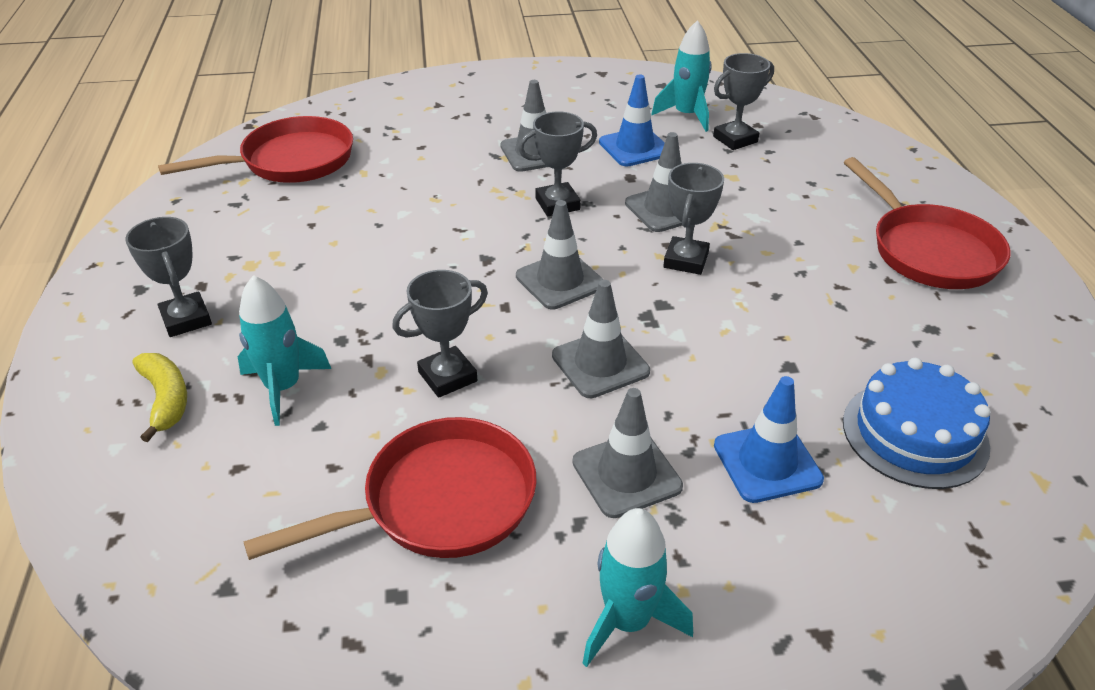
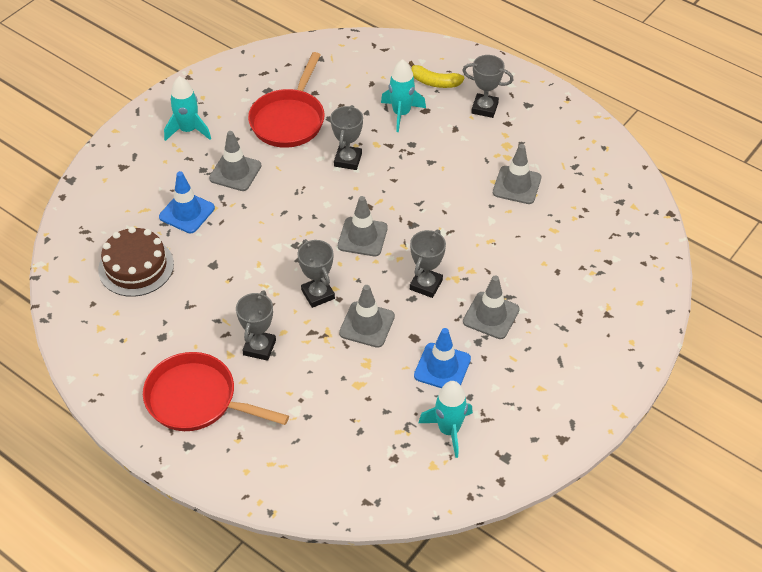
camera: 135 degrees right, 10 degrees up
(291, 161) = (601, 208): red pan -> none
(600, 363) = (295, 208): grey traffic cone -> grey traffic cone (517, 185)
(735, 139) = (392, 427): grey trophy -> grey trophy (259, 347)
(914, 434) = (136, 267): blue cake -> brown cake

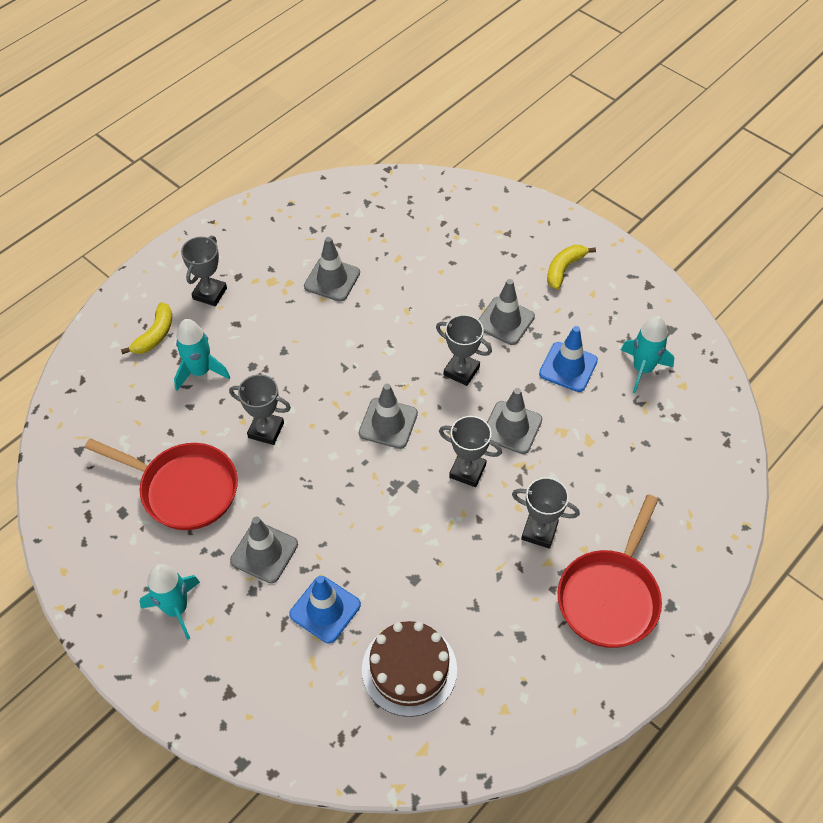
camera: 85 degrees left, 5 degrees up
(318, 294) = (467, 471): grey trophy -> grey trophy turned 45 degrees clockwise
(568, 363) = (564, 269): none -> yellow banana

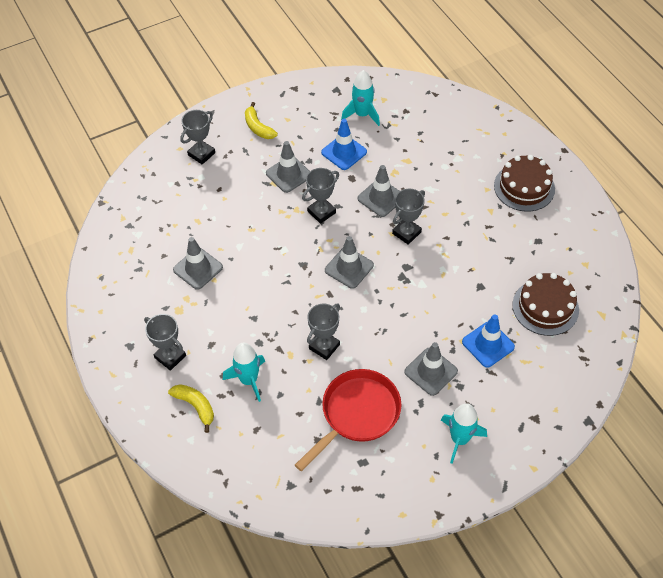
camera: 70 degrees left, 0 degrees up
(539, 531) = (467, 208): grey trophy -> grey trophy (201, 154)
(610, 596) = (524, 187): red pan -> brown cake

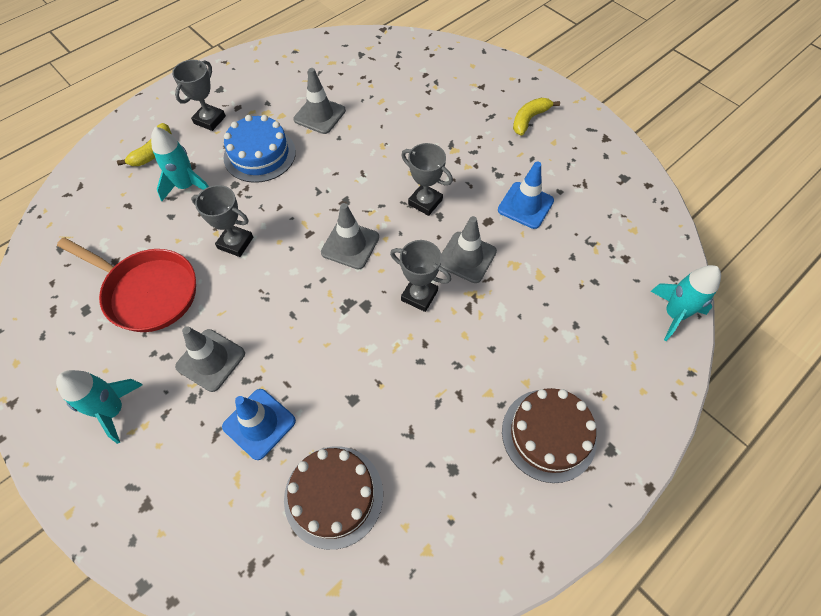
camera: 75 degrees right, 5 degrees up
(201, 154) = (471, 83): grey trophy -> none
(230, 320) = (259, 154): none -> blue cake
(288, 174) = (471, 160): grey traffic cone -> none
(362, 114) = (596, 212): turquoise rocket -> turquoise rocket (674, 314)

